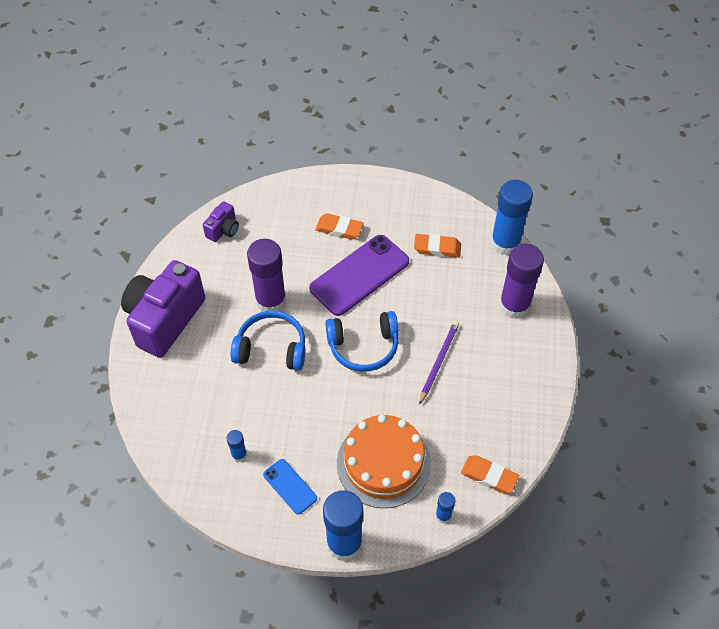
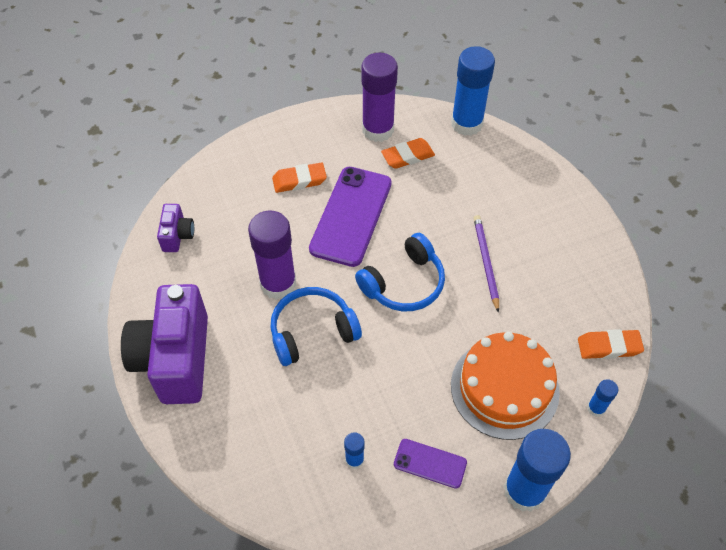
camera: 30 degrees left, 0 degrees up
(290, 486) = (430, 463): blue phone -> purple phone
(514, 305) = (516, 176): purple glue stick -> purple glue stick (378, 130)

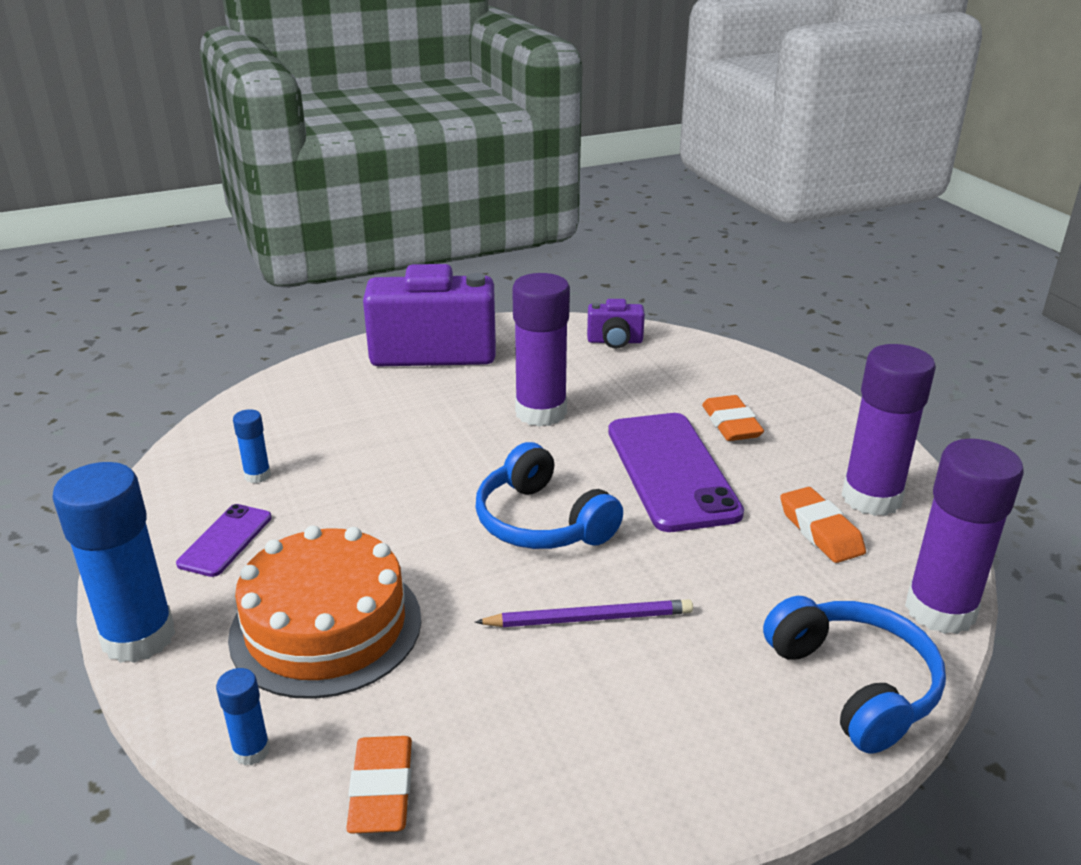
camera: 90 degrees right, 25 degrees down
(312, 331) = (461, 440): blue headphones -> blue headphones (854, 684)
(351, 216) = (671, 471): purple phone -> purple phone turned 60 degrees clockwise
(466, 124) = (940, 610): blue glue stick -> purple glue stick

